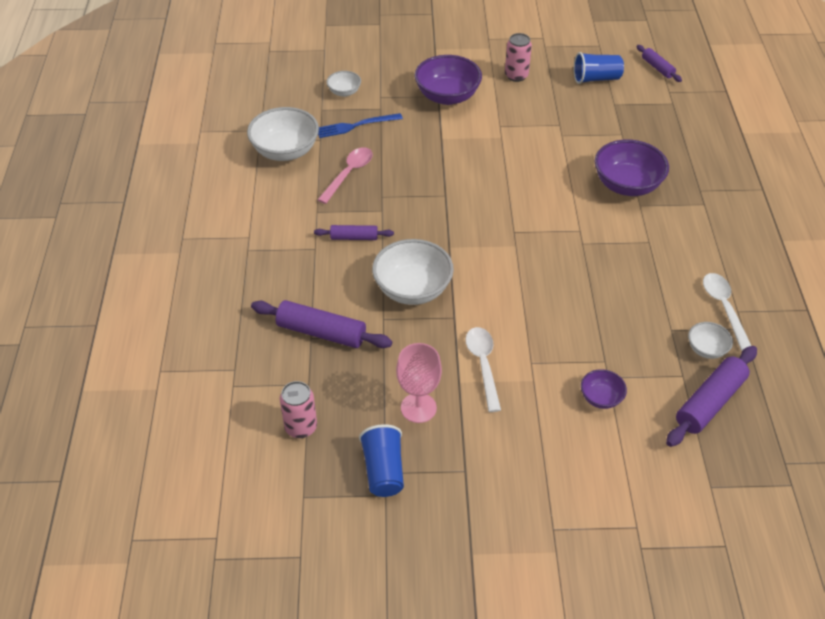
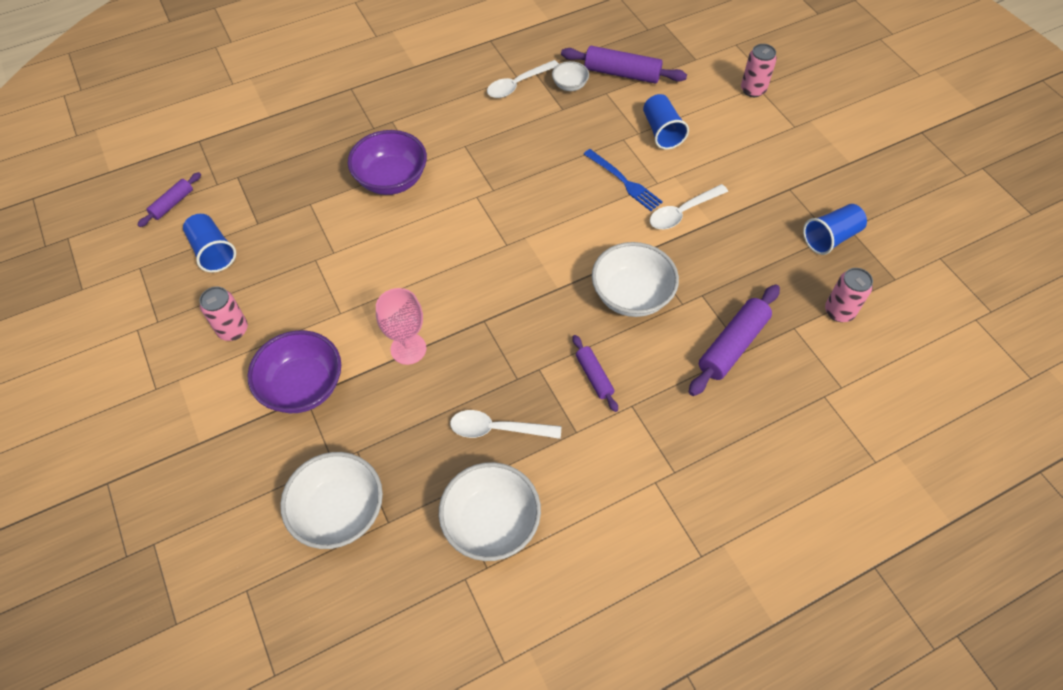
camera: 115 degrees left, 10 degrees up
(321, 332) = (733, 345): purple rolling pin -> purple rolling pin turned 45 degrees clockwise
(344, 92) = (339, 512): white bowl -> white bowl, size x1.92
(348, 174) = (497, 429): pink spoon -> white spoon
(356, 126) = (405, 463): blue fork -> blue fork (624, 181)
(418, 408) = (757, 239): pink goblet -> pink goblet (408, 349)
(601, 398) = (662, 132): purple bowl -> blue cup
(632, 519) = (753, 90): none -> pink can

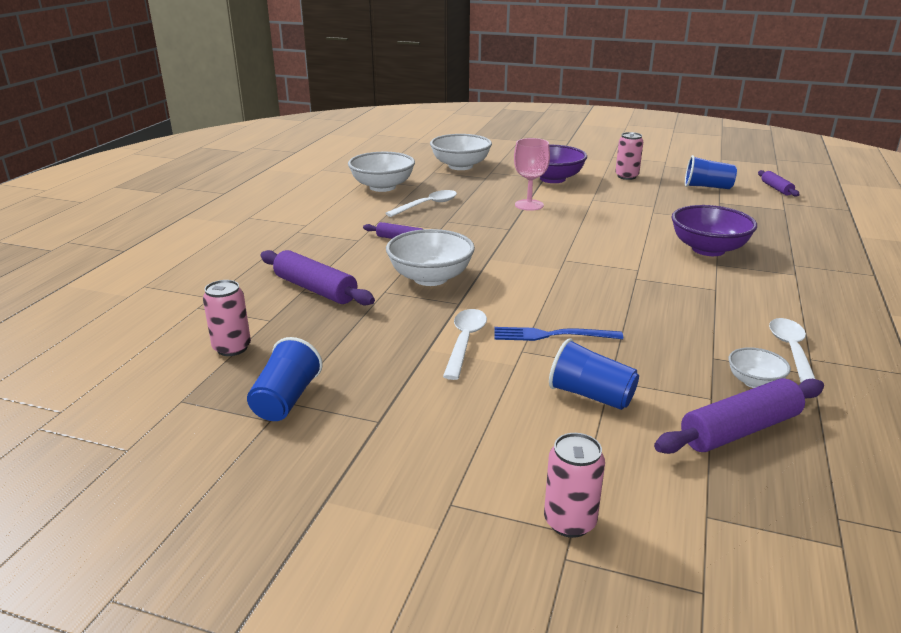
camera: 135 degrees right, 30 degrees down
(733, 345) = (315, 289): purple rolling pin -> purple rolling pin turned 45 degrees counterclockwise

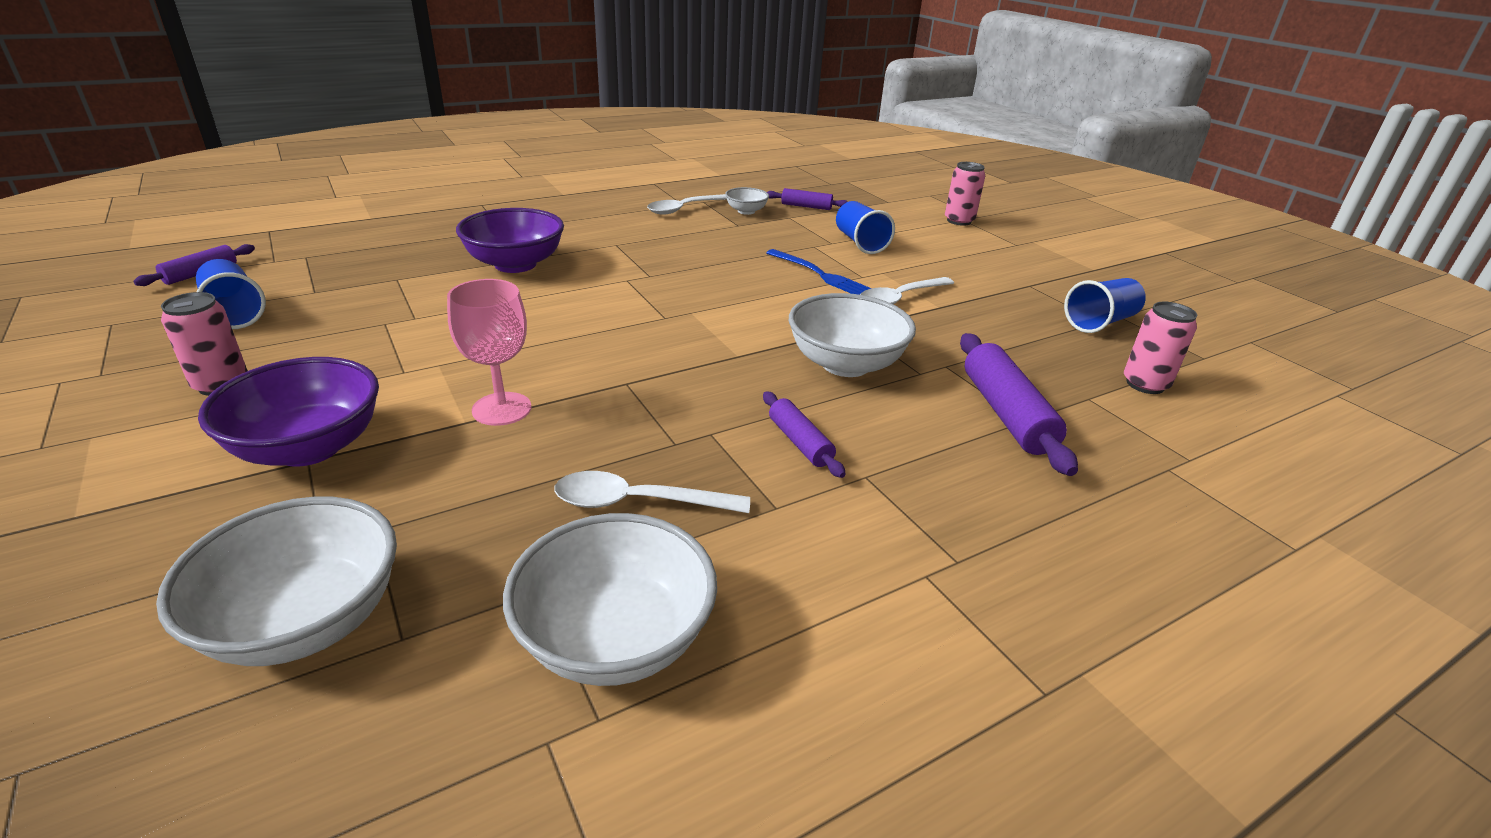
camera: 140 degrees left, 5 degrees up
(740, 430) = (806, 206): purple rolling pin -> purple rolling pin, size x0.58

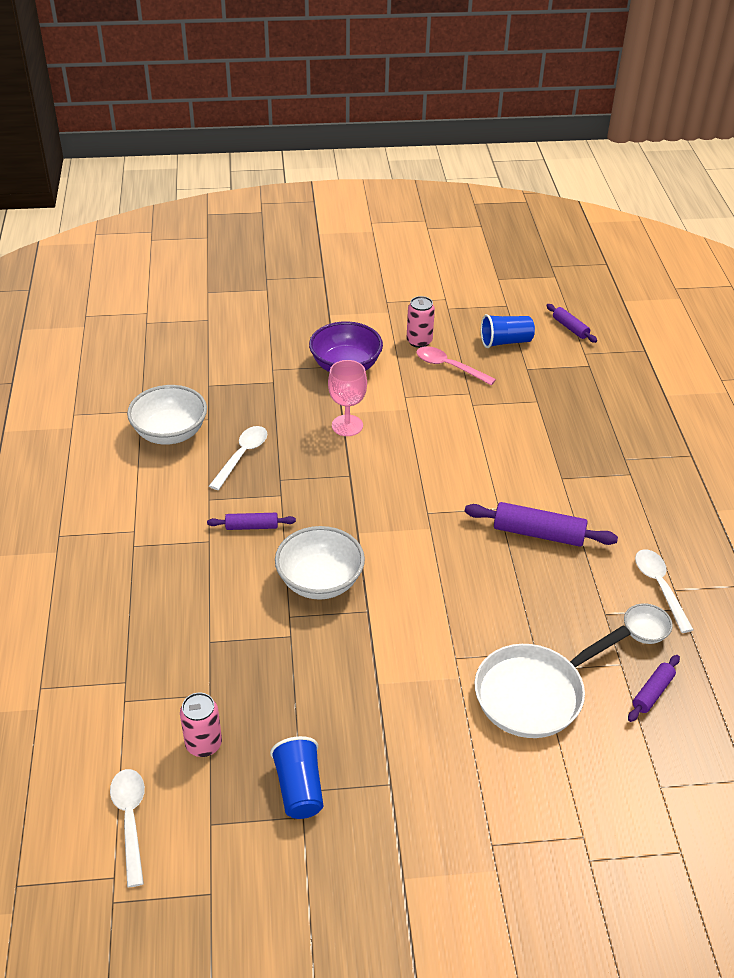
camera: 115 degrees right, 10 degrees up
(305, 621) = (232, 365): white bowl -> none
(310, 347) = (449, 367): none -> pink spoon
(515, 264) = (546, 456): purple bowl -> none
(819, 274) = (469, 629): blue fork -> none
(860, 243) = (534, 693): blue cup -> white pan
(900, 298) = (403, 663): white spoon -> white spoon (130, 820)
(959, 221) = (578, 828): pink can -> none
(1006, 414) = (221, 635): purple rolling pin -> purple rolling pin (538, 533)

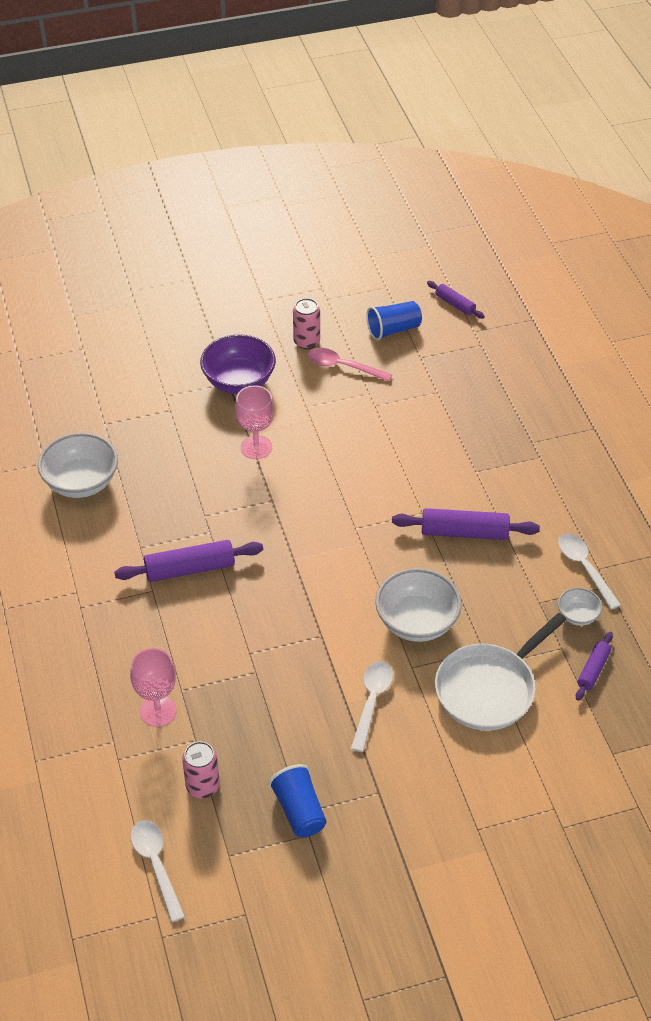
camera: 10 degrees left, 5 degrees up
(180, 659) = (158, 711): none -> pink goblet
(242, 456) = (160, 496): white spoon -> white spoon (372, 701)
(252, 526) = (190, 569): purple rolling pin -> purple rolling pin, size x1.73
(320, 581) = (269, 614): white bowl -> white bowl (417, 622)

